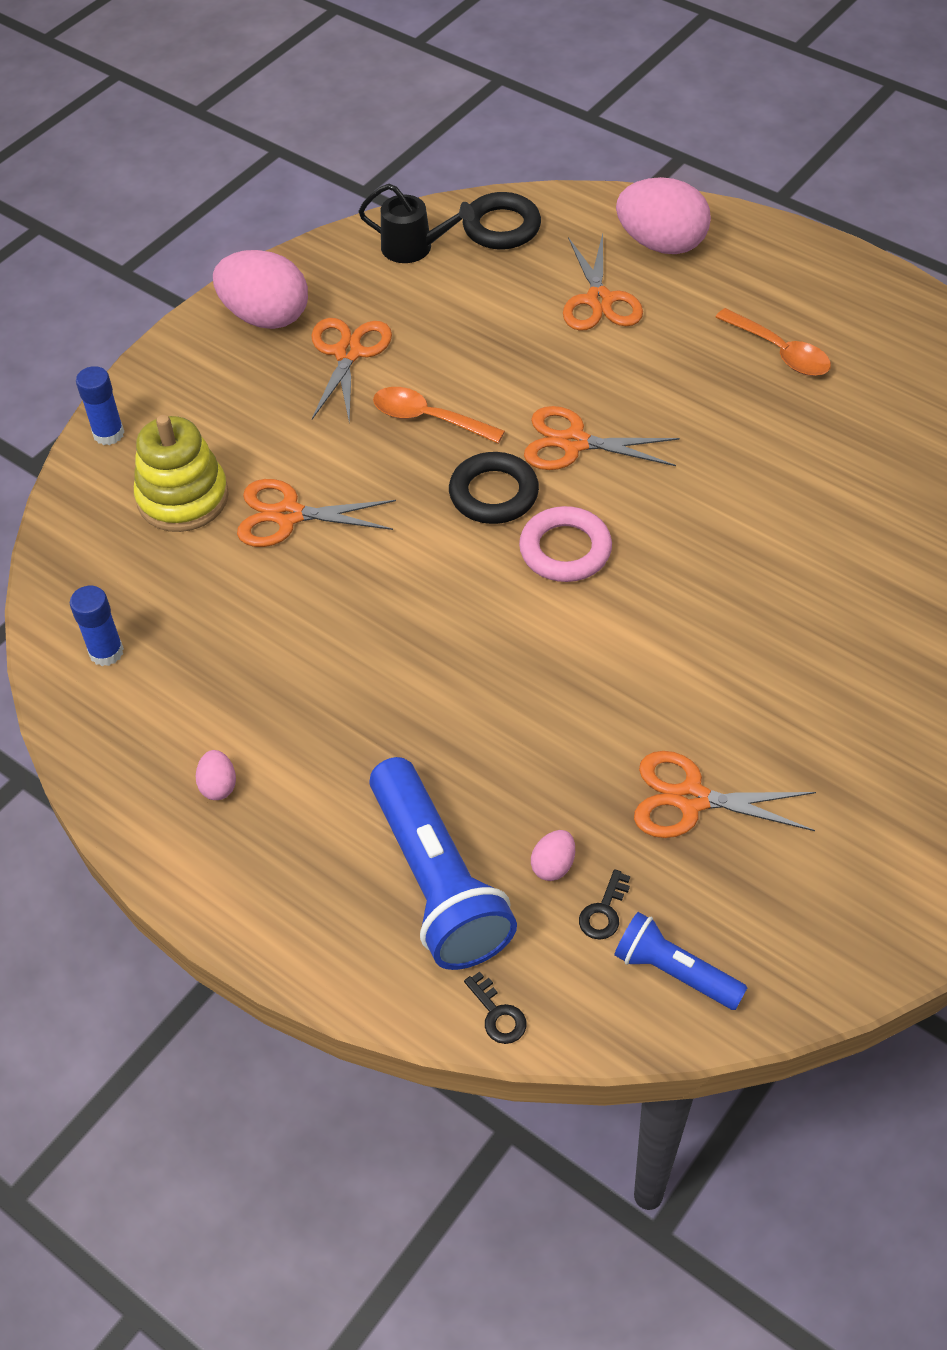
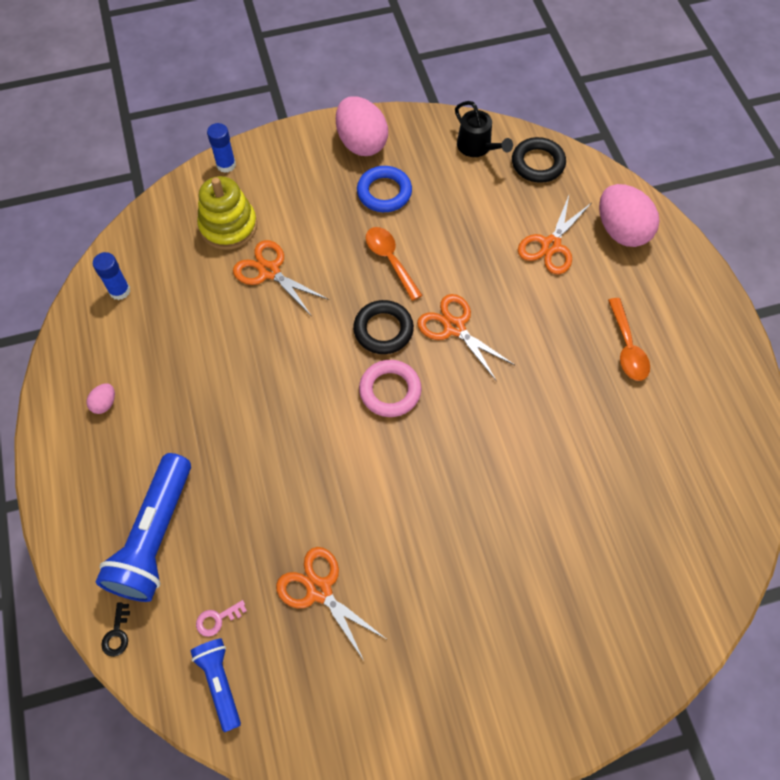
camera: 35 degrees right, 10 degrees up
(348, 353) = (384, 192): orange scissors -> blue ring
(553, 865) = (217, 572): pink egg -> none
(604, 911) = (217, 619): black key -> pink key

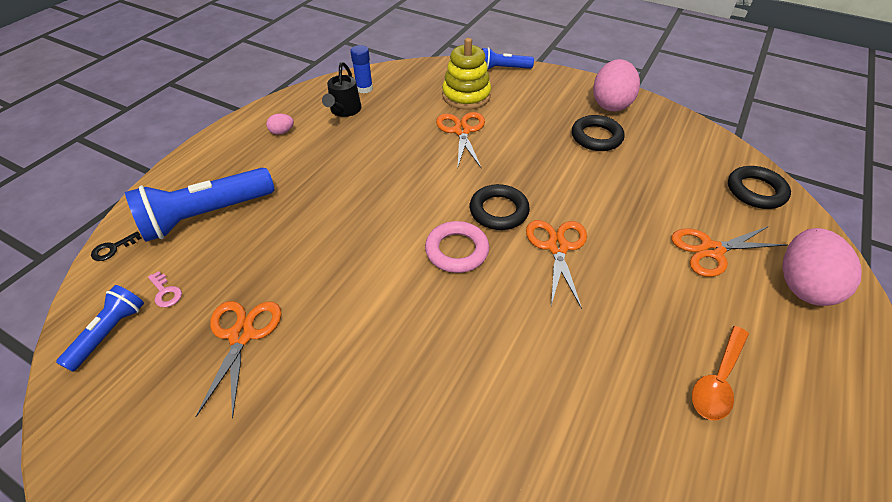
camera: 45 degrees right, 15 degrees down
(217, 619) = (165, 292): pink key -> pink key turned 150 degrees counterclockwise
(226, 165) = (503, 69): blue glue stick -> blue flashlight
(384, 192) = (596, 137): blue ring -> black ring
(390, 260) = (554, 175): orange spoon -> none
(477, 147) = (706, 153): black watering can -> black watering can (344, 111)

